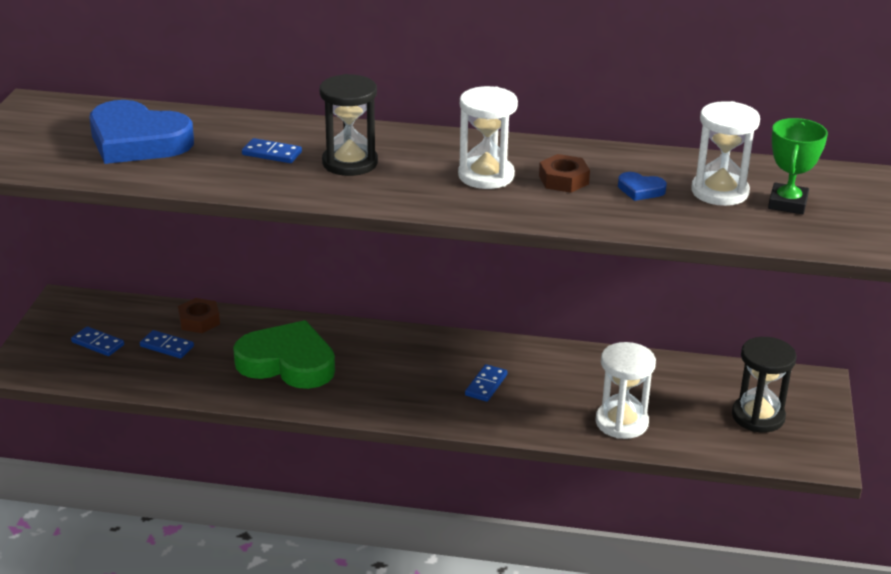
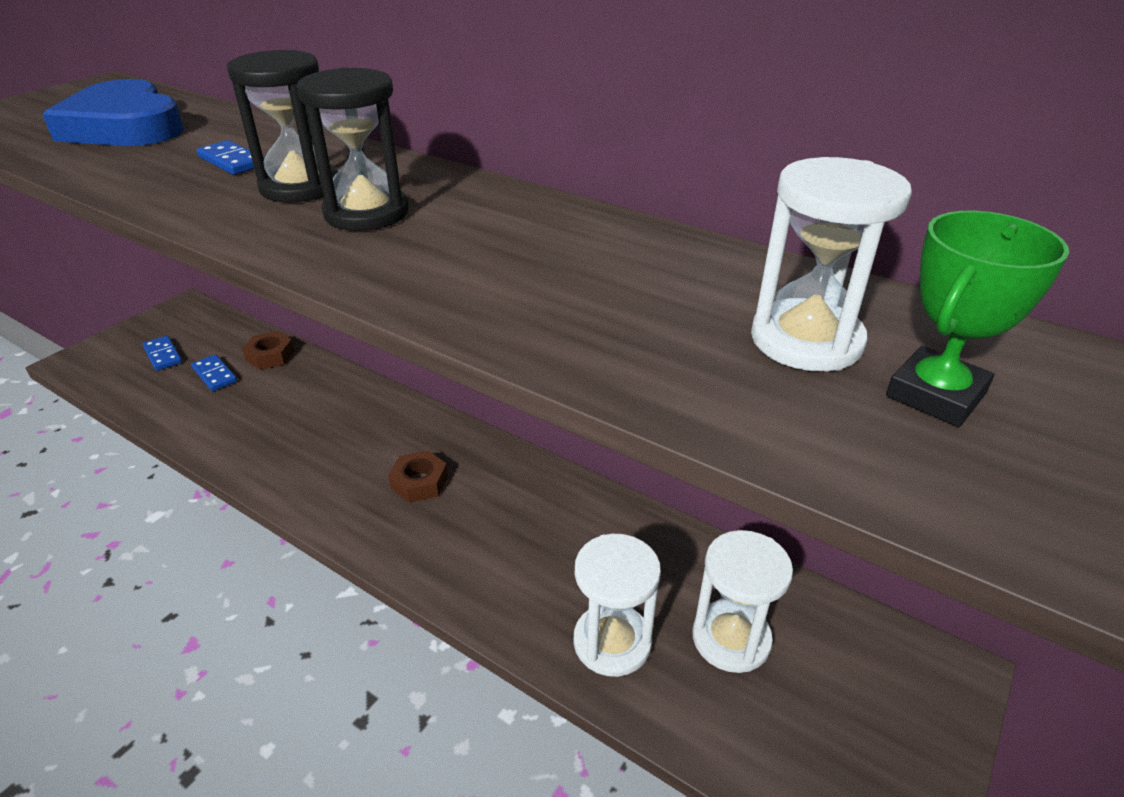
camera: 25 degrees right, 5 degrees up
(287, 362) = (302, 426): green heart -> none
(486, 176) = (447, 236): white hourglass -> white hourglass (731, 638)
(486, 385) = (482, 522): blue domino -> none
(563, 180) = (553, 264): brown nut -> brown nut (419, 482)
(640, 190) = (662, 306): blue heart -> none
(758, 416) = (824, 706): black hourglass -> black hourglass (366, 213)

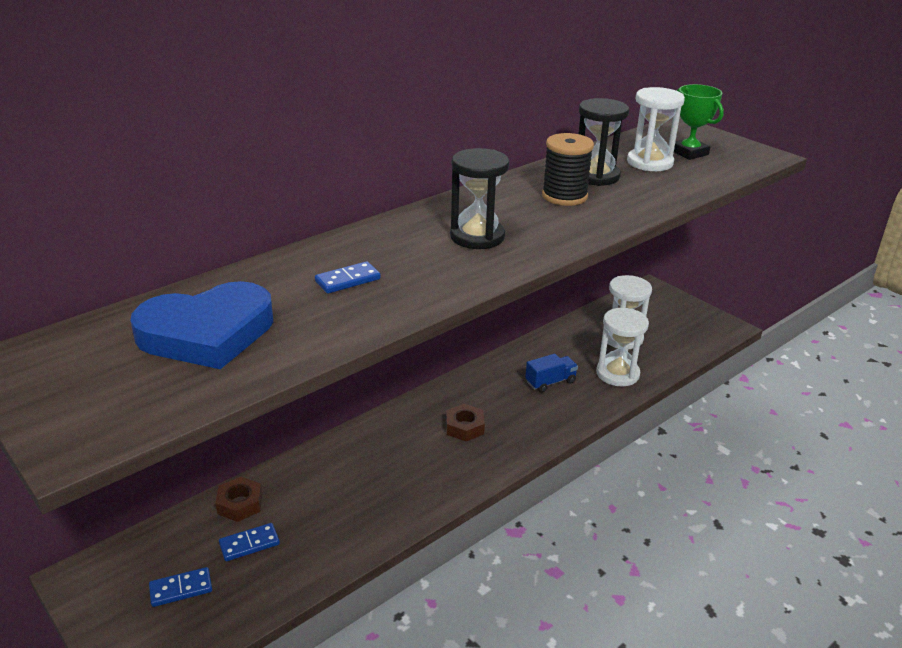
camera: 75 degrees left, 5 degrees down
(300, 187) = (419, 256): black hourglass -> black hourglass (595, 176)
(552, 554) = (550, 382): none -> blue truck
(553, 262) = (564, 196): none -> black spool

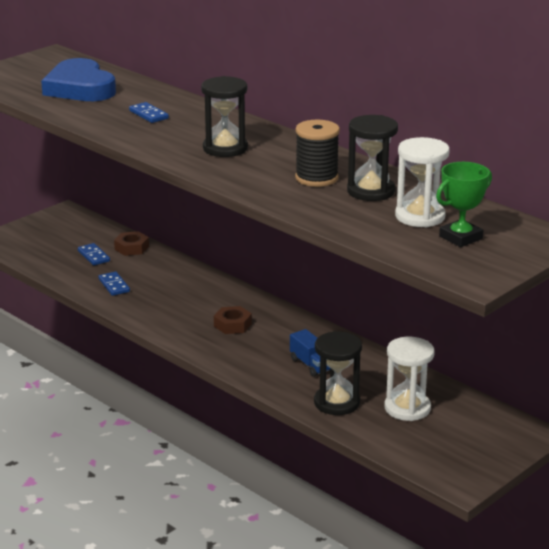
camera: 85 degrees right, 5 degrees down
(181, 589) = (55, 241): blue domino -> blue domino (114, 285)
(617, 374) = (336, 403): white hourglass -> black hourglass

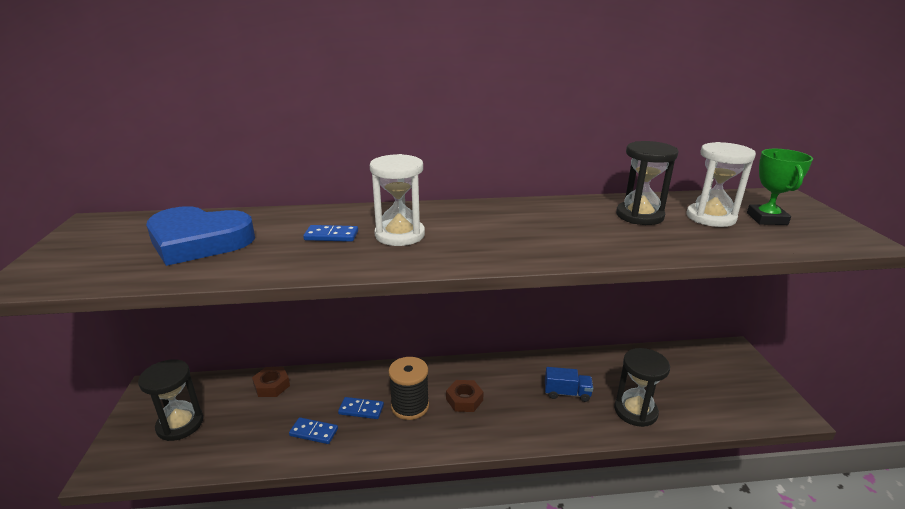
camera: 50 degrees left, 0 degrees up
(93, 256) = (248, 416): blue domino -> blue domino (361, 410)
(225, 148) = (468, 233): black hourglass -> black hourglass (180, 424)
(316, 178) = (587, 224): black spool -> black spool (410, 406)
(407, 408) = (667, 382): white hourglass -> white hourglass (400, 235)

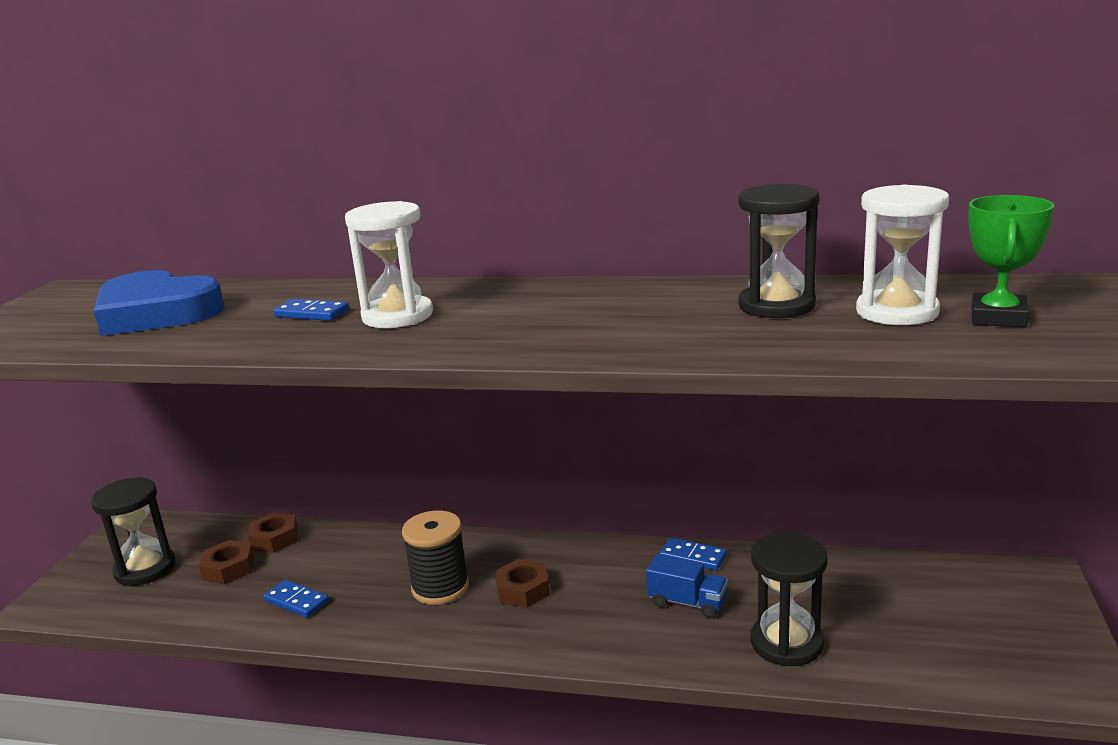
camera: 20 degrees right, 5 degrees down
(248, 414) = (228, 568): none -> brown nut
(361, 410) = (372, 583): blue domino -> blue domino (693, 557)

